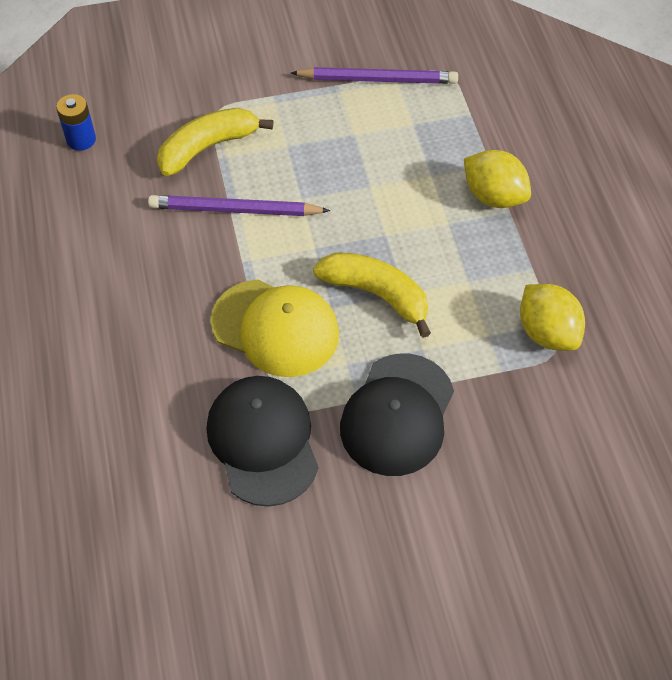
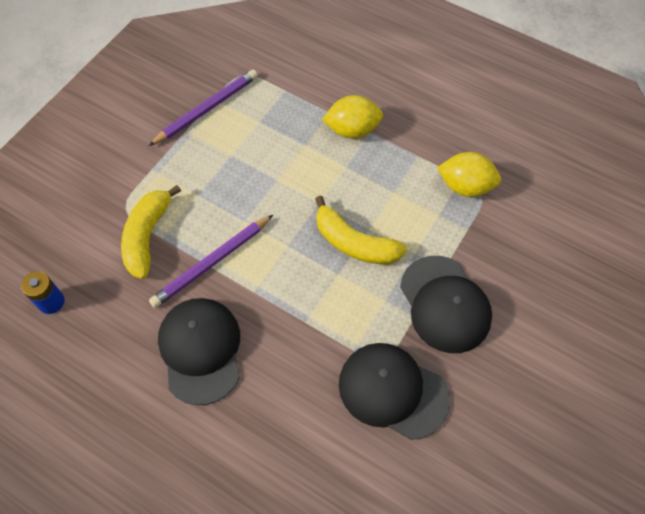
camera: 45 degrees left, 5 degrees up
(147, 270) = (200, 350): none -> black cap
(275, 328) = (321, 315): yellow cap -> none
(376, 294) = (354, 243): yellow banana -> yellow banana turned 135 degrees counterclockwise

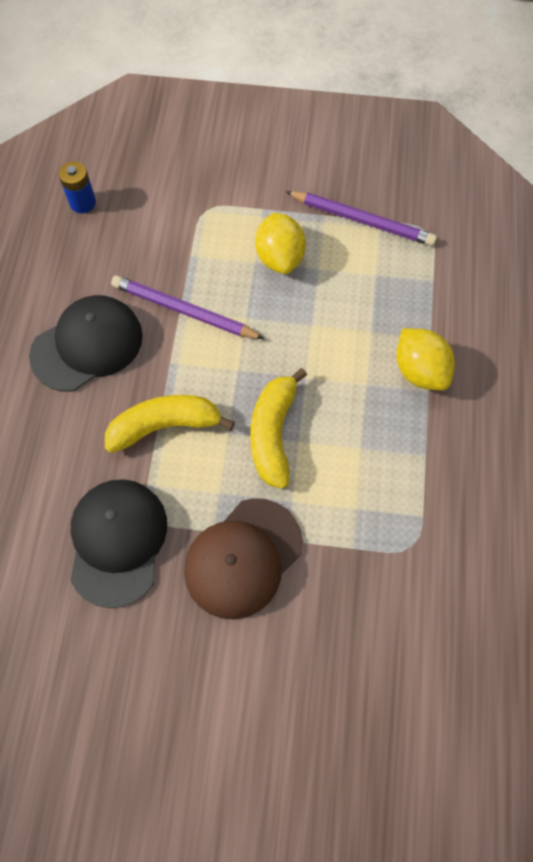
camera: 65 degrees right, 5 degrees up
(147, 236) = (185, 242): yellow banana -> yellow banana (165, 426)
(445, 304) = (243, 558): black cap -> brown cap
(465, 186) = (412, 524): yellow lemon -> yellow lemon (280, 257)

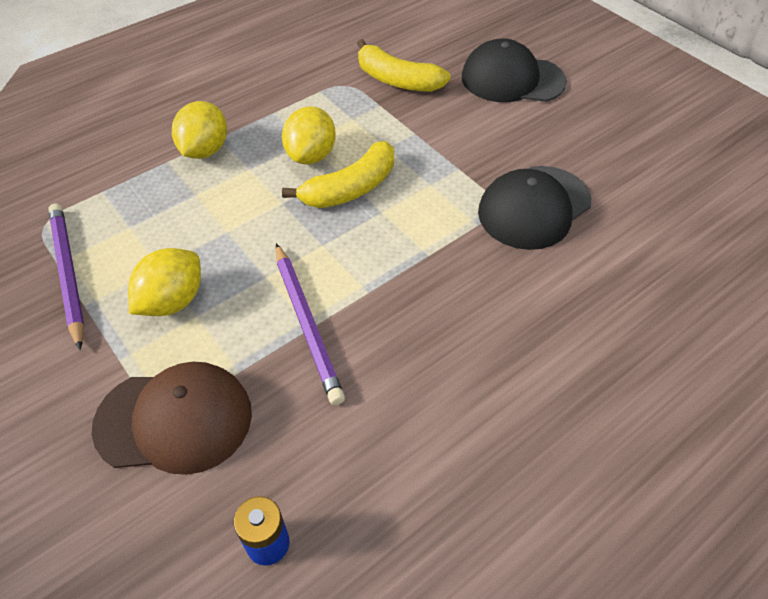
camera: 135 degrees left, 15 degrees down
(87, 345) = (424, 365): black cap -> black cap (512, 79)
(165, 426) = (424, 250): yellow banana -> yellow banana (397, 80)
(243, 558) = (454, 144): brown cap -> brown cap (175, 420)
(339, 438) = (311, 155): none -> yellow lemon

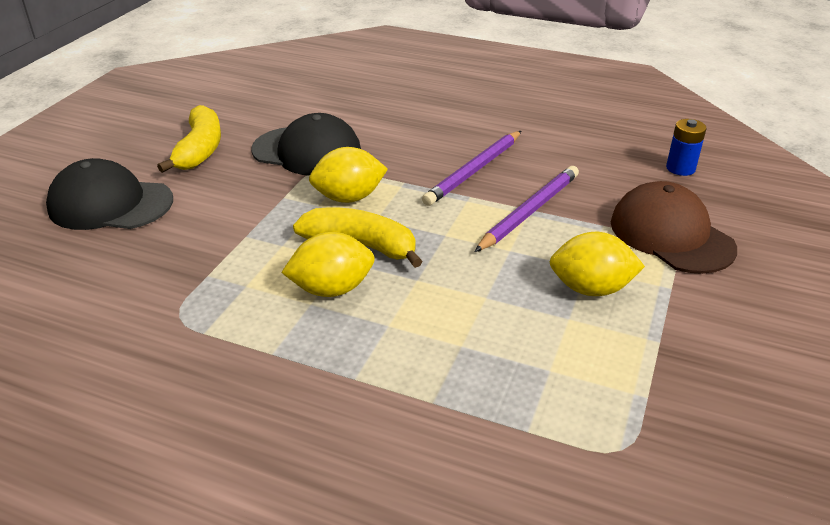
camera: 120 degrees left, 15 degrees down
(68, 274) = (647, 377): purple pencil -> purple pencil (474, 170)
(205, 150) = (386, 377): yellow lemon -> yellow lemon (349, 198)
(397, 80) = (149, 278): yellow banana -> yellow banana (200, 149)
(512, 79) = (110, 204): black cap -> black cap turned 120 degrees clockwise

